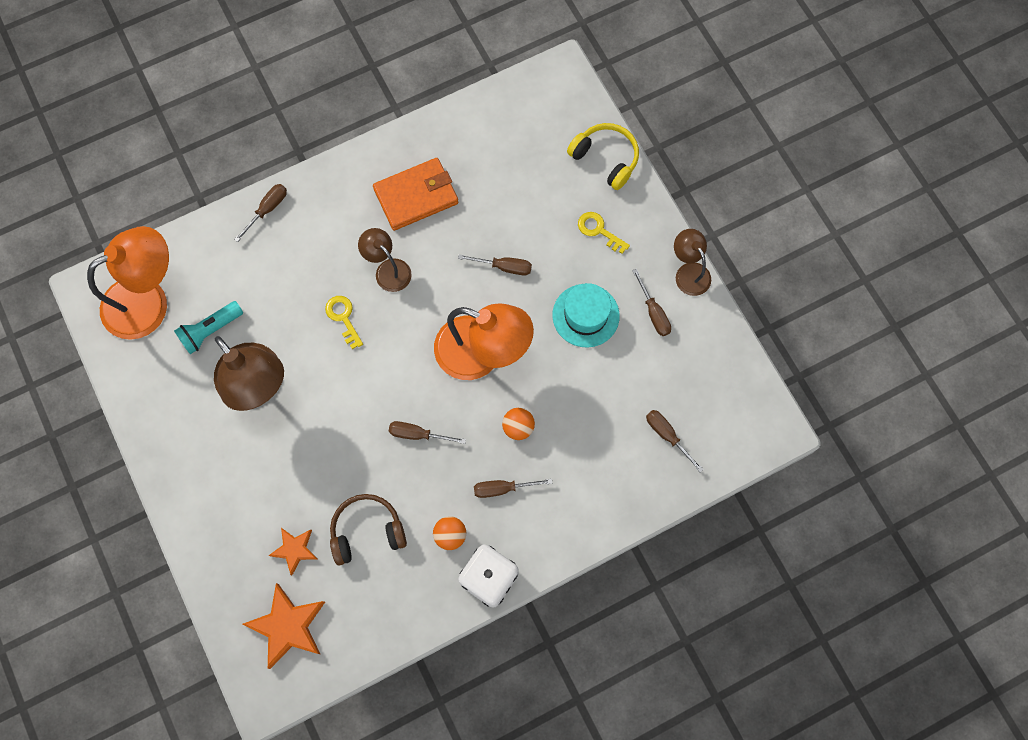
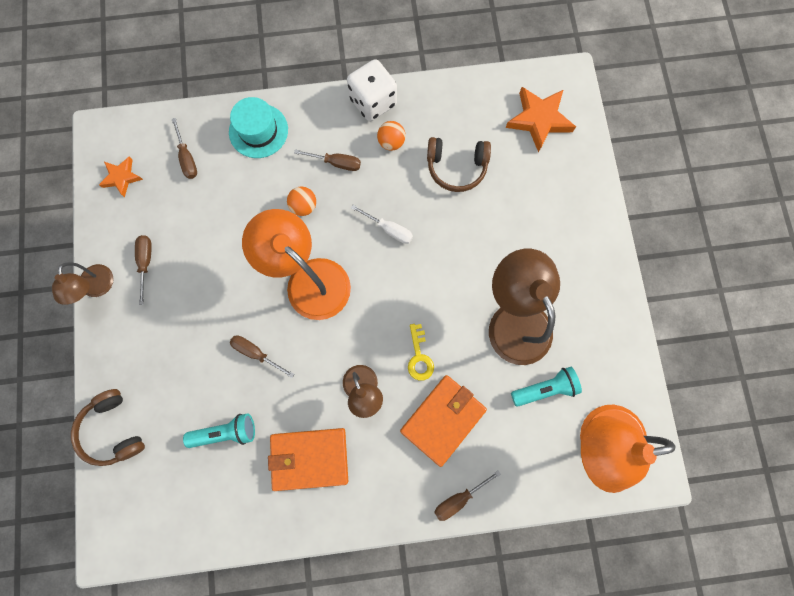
camera: 160 degrees left, 5 degrees up
(295, 549) = (518, 173): orange star -> orange star (122, 177)
(302, 270) = (443, 419): none -> orange wallet
(418, 434) = (389, 229): brown screwdriver -> white screwdriver
(502, 191) = (226, 432): none -> turquoise flashlight
(585, 315) = (205, 281): turquoise hat -> turquoise hat (258, 131)
(599, 230) = (155, 357): yellow key -> none
(606, 158) = (113, 430): yellow headphones -> brown headphones

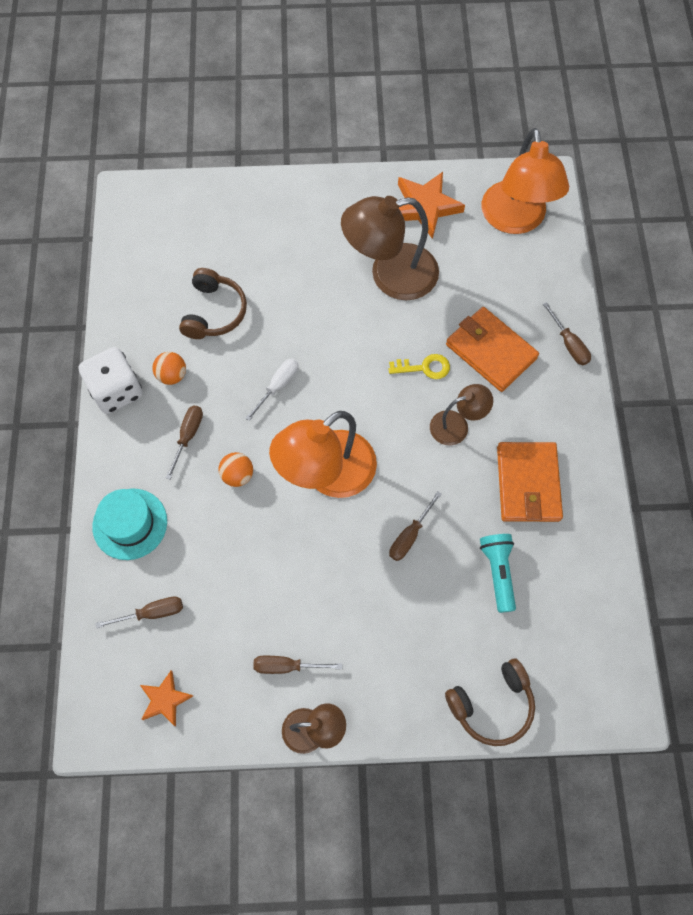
camera: 85 degrees left, 10 degrees down
(539, 120) = (171, 227): orange star -> orange star (425, 207)
(544, 388) = (463, 257): turquoise flashlight -> none

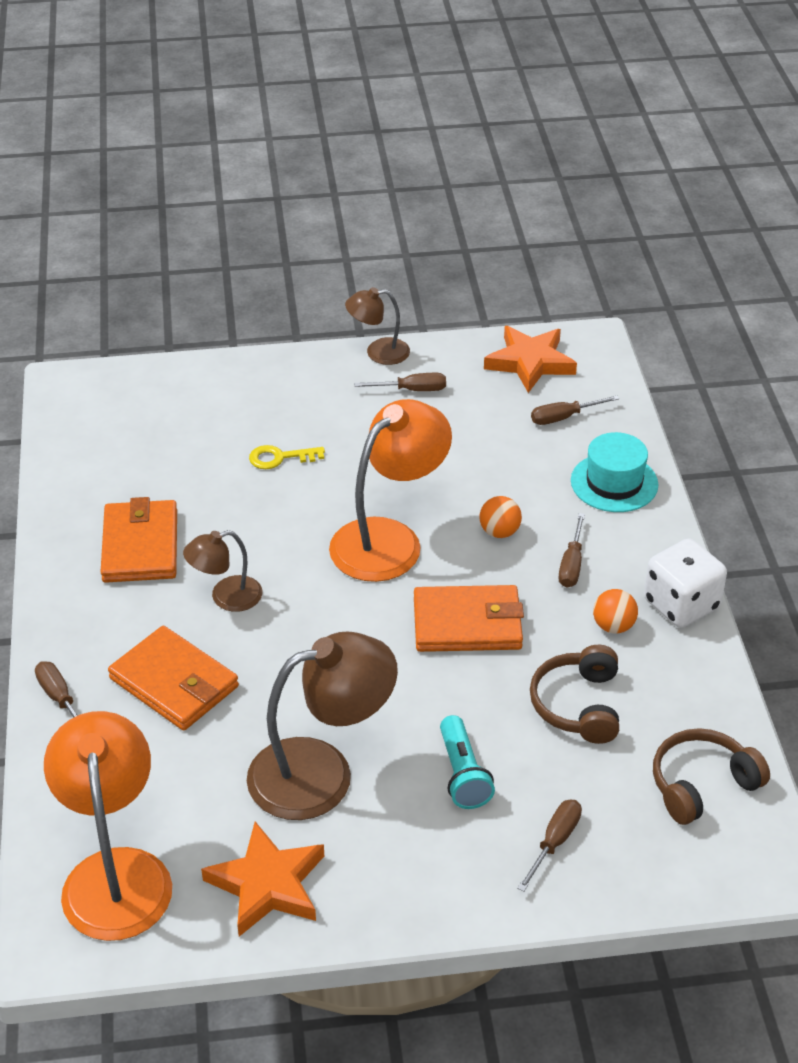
camera: 175 degrees right, 25 degrees down
(165, 699) = (530, 362): orange star -> orange star, size x1.68
(278, 386) = (467, 624): white screwdriver -> orange wallet
(410, 536) = (286, 492): brown screwdriver -> brown screwdriver (554, 842)
(424, 367) = (269, 657): yellow key -> yellow key (280, 458)
(492, 705) = (200, 377): brown headphones -> brown headphones (701, 784)
(498, 572) = (185, 469): turquoise flashlight -> turquoise flashlight (463, 774)

